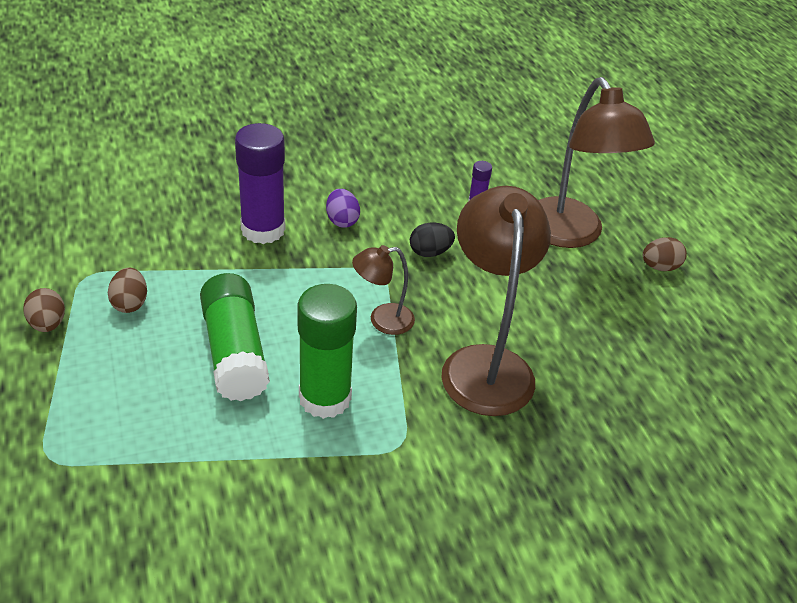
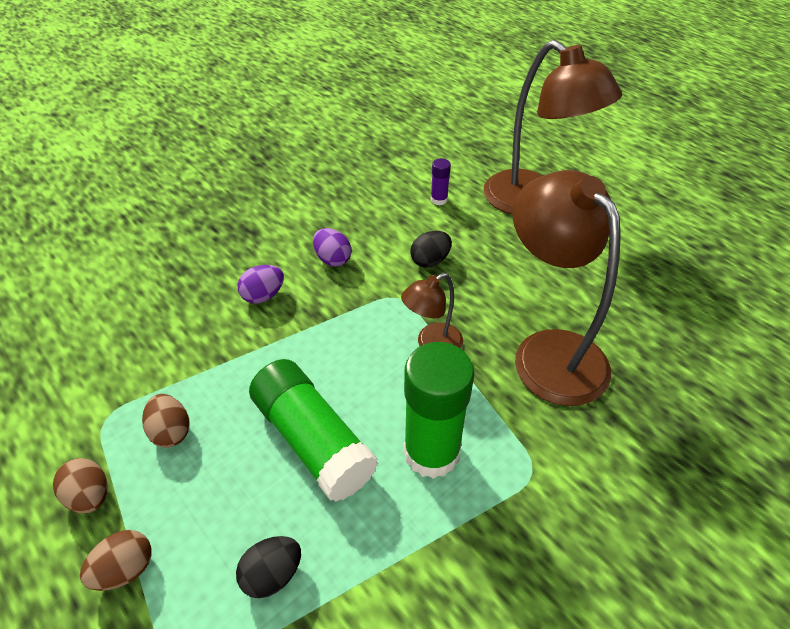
camera: 20 degrees left, 5 degrees up
(147, 427) = (272, 574): none -> black egg
(263, 229) = (263, 295): purple glue stick -> purple egg
(659, 267) = (619, 204): brown egg -> brown egg (125, 569)

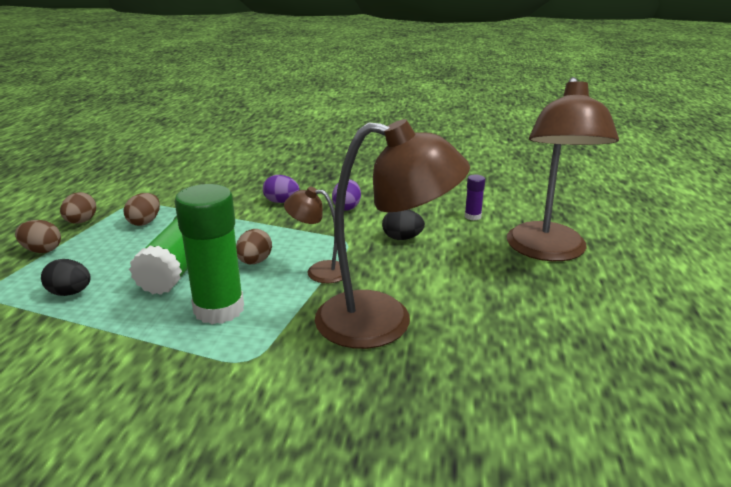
camera: 50 degrees right, 20 degrees down
(368, 381) = (254, 262): none -> brown egg
(549, 351) = (384, 322): brown lamp -> brown lamp turned 75 degrees clockwise

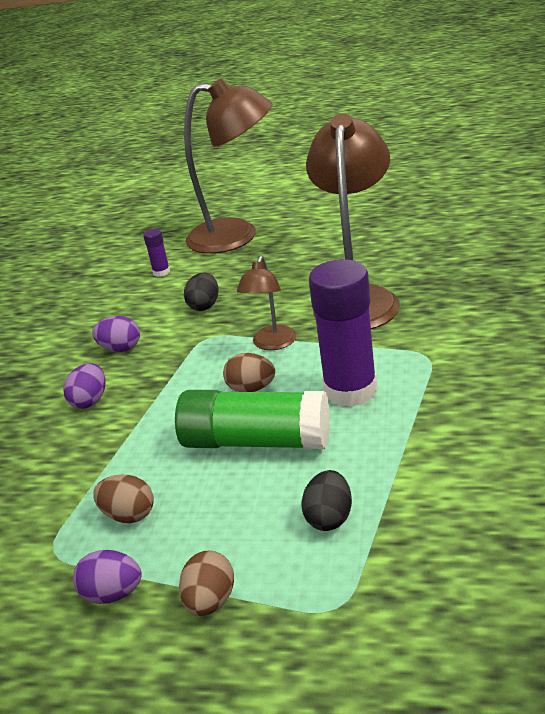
camera: 85 degrees left, 5 degrees up
(81, 222) = (113, 594): brown egg -> purple egg
(219, 309) = (350, 390): green glue stick -> purple glue stick

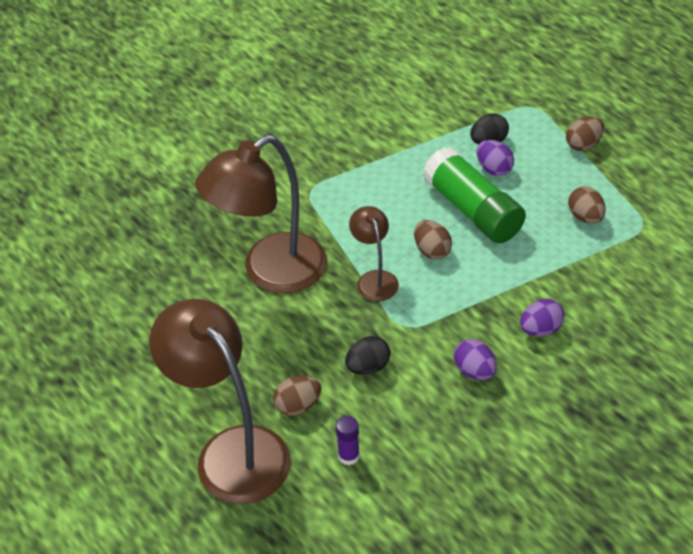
camera: 140 degrees left, 15 degrees up
(113, 594) = (627, 180): purple egg -> purple egg (494, 169)
(225, 268) = (298, 406): none -> brown egg
(272, 344) = (374, 279): brown lamp -> brown lamp turned 75 degrees counterclockwise
(350, 390) = (382, 202): purple glue stick -> none

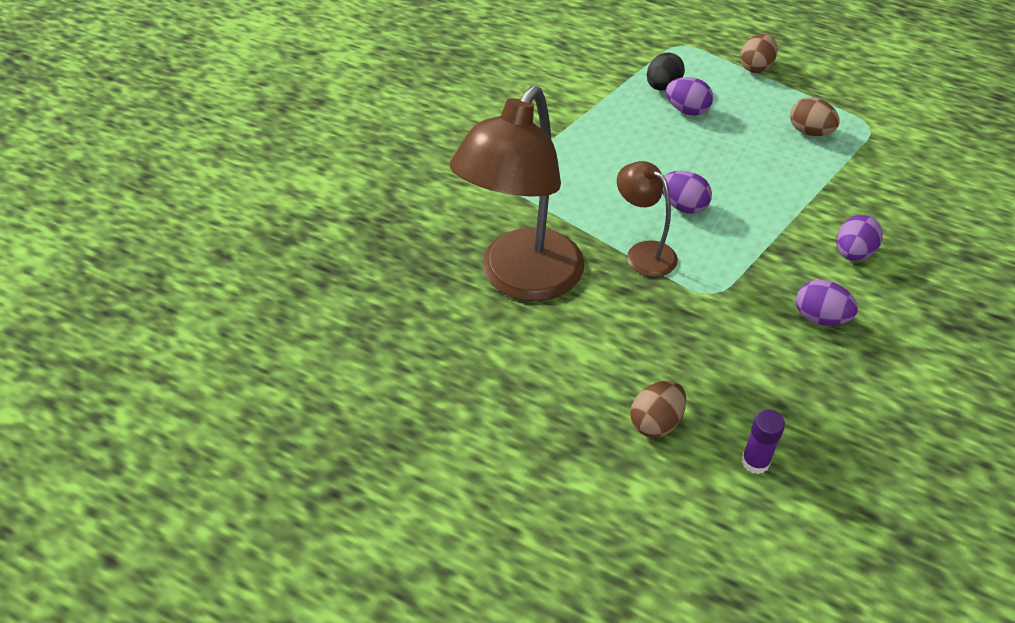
camera: 25 degrees left, 0 degrees up
(231, 451) = (613, 506): brown lamp -> none
(368, 367) = (704, 351): black egg -> none
(432, 251) = (683, 206): brown egg -> purple egg
(472, 210) = (695, 155): green glue stick -> none

